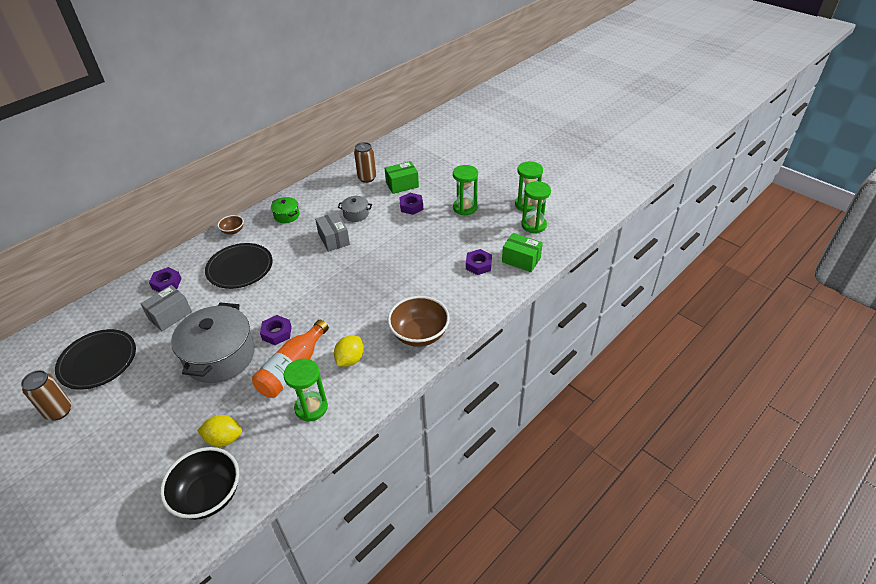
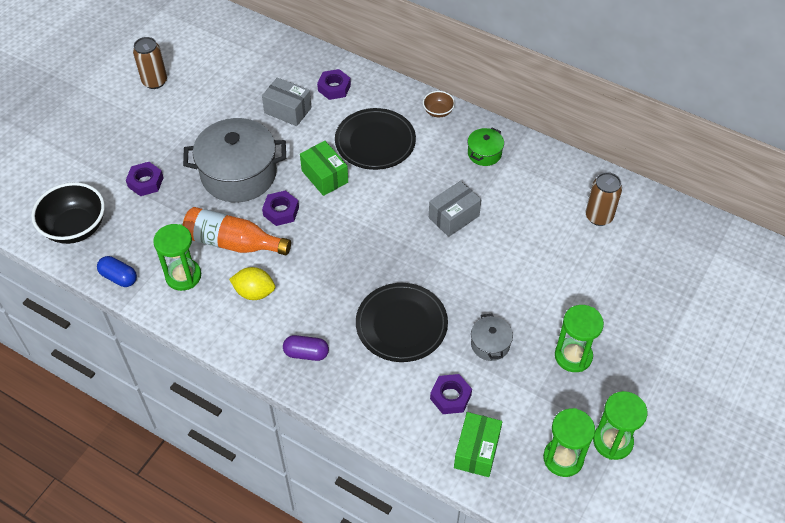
camera: 75 degrees right, 10 degrees up
(98, 361) = (216, 81): black plate -> black plate (401, 324)
(224, 439) = (137, 216): yellow lemon -> none
(289, 459) = (119, 277): none -> blue capsule
(356, 214) = (512, 226): grey pot -> grey pot (490, 344)
(402, 185) = (599, 263): green box -> green box (324, 176)
(411, 206) = (552, 287): purple nut -> purple nut (145, 182)
(419, 334) = (306, 353): brown bowl -> purple capsule

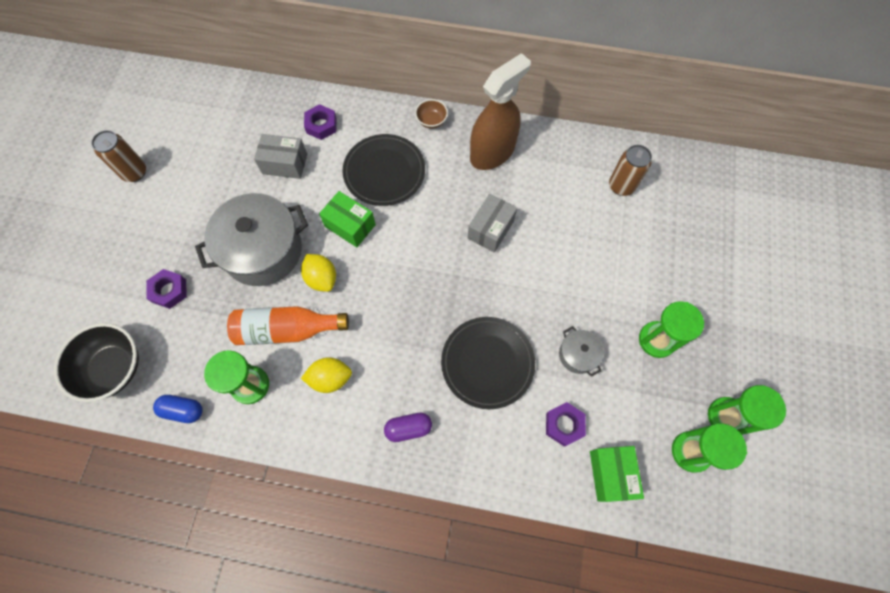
camera: 20 degrees left, 15 degrees up
(281, 211) = (322, 278): purple nut -> yellow lemon
(484, 153) = (492, 152): green pot -> brown spray bottle

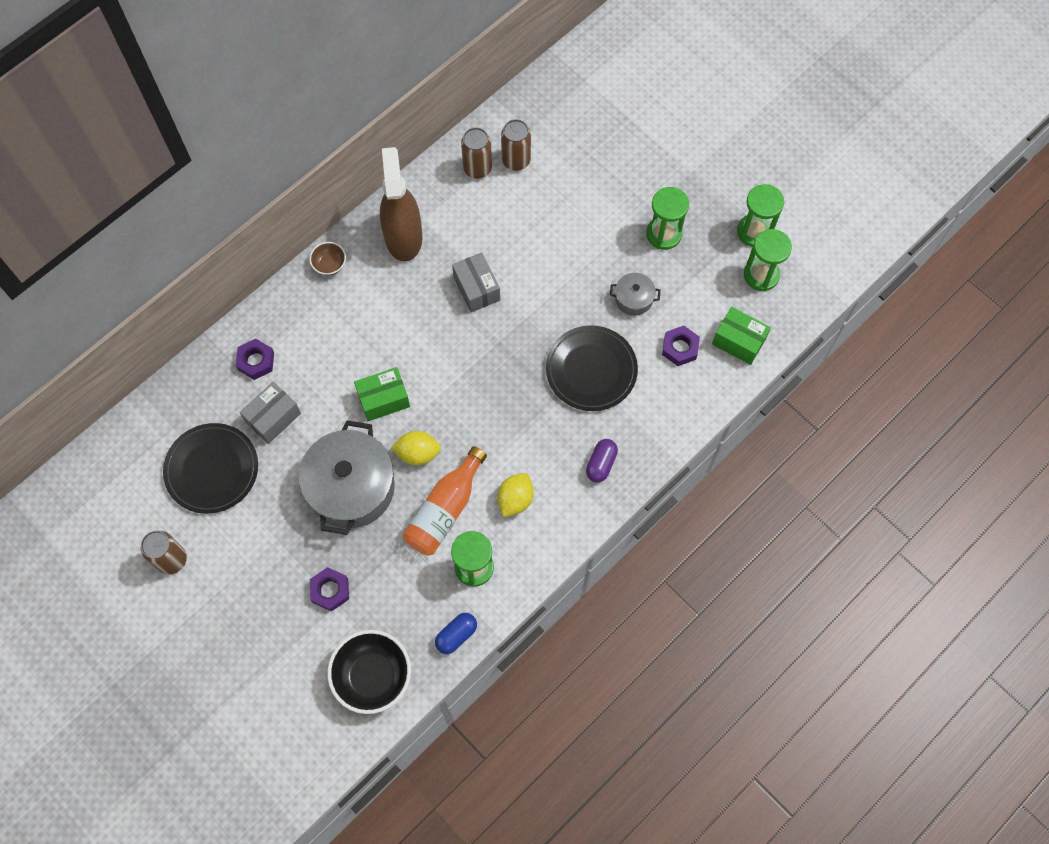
camera: 55 degrees left, 0 degrees up
(384, 172) = (351, 338): black plate -> black plate (212, 469)
(590, 164) = (477, 168): none -> brown can

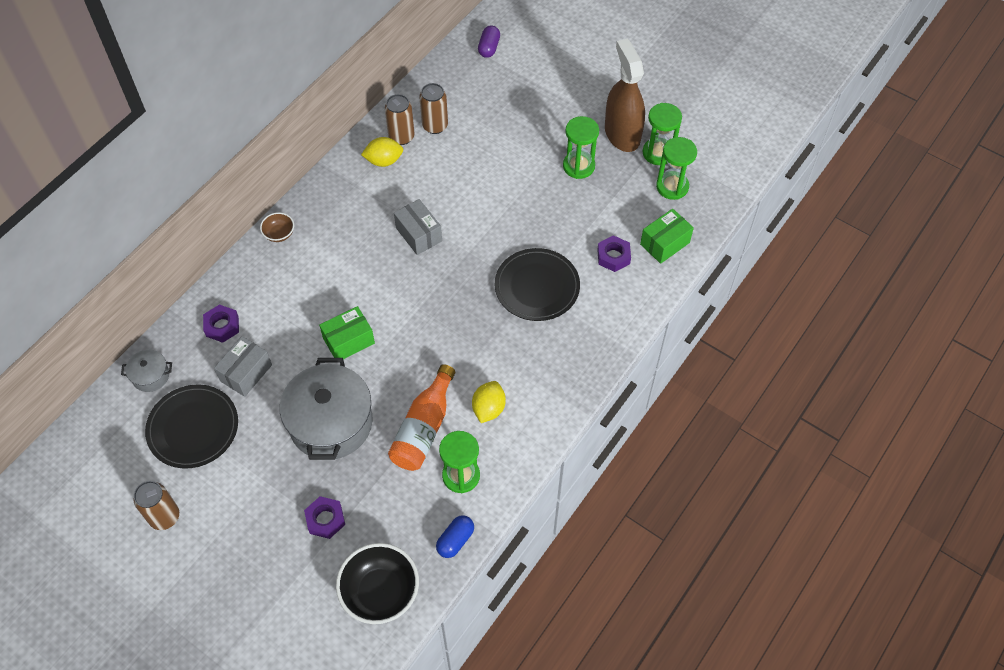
camera: 10 degrees left, 10 degrees down
(403, 237) = (344, 201): brown spray bottle -> brown spray bottle (622, 134)
(417, 453) = (389, 383): yellow lemon -> yellow lemon (384, 161)
(601, 464) = (562, 365): purple capsule -> purple capsule (489, 48)
(633, 299) = (563, 222): grey pot -> grey pot (151, 376)
(738, 341) = (664, 243): green box -> green box turned 60 degrees counterclockwise

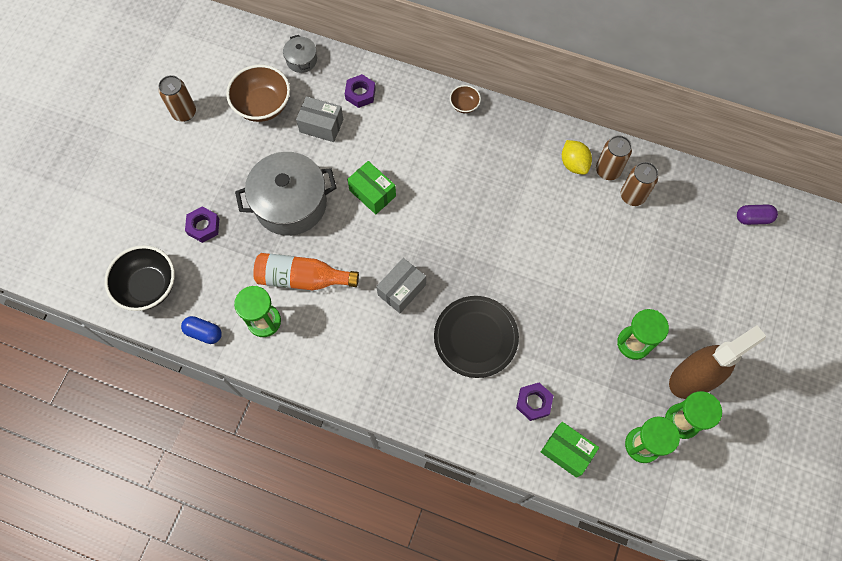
camera: 75 degrees right, 10 degrees up
(193, 428) = (263, 105): black plate -> brown bowl
(419, 234) = (501, 217): grey box -> grey box (402, 290)
(488, 409) = (334, 327): yellow lemon -> none

